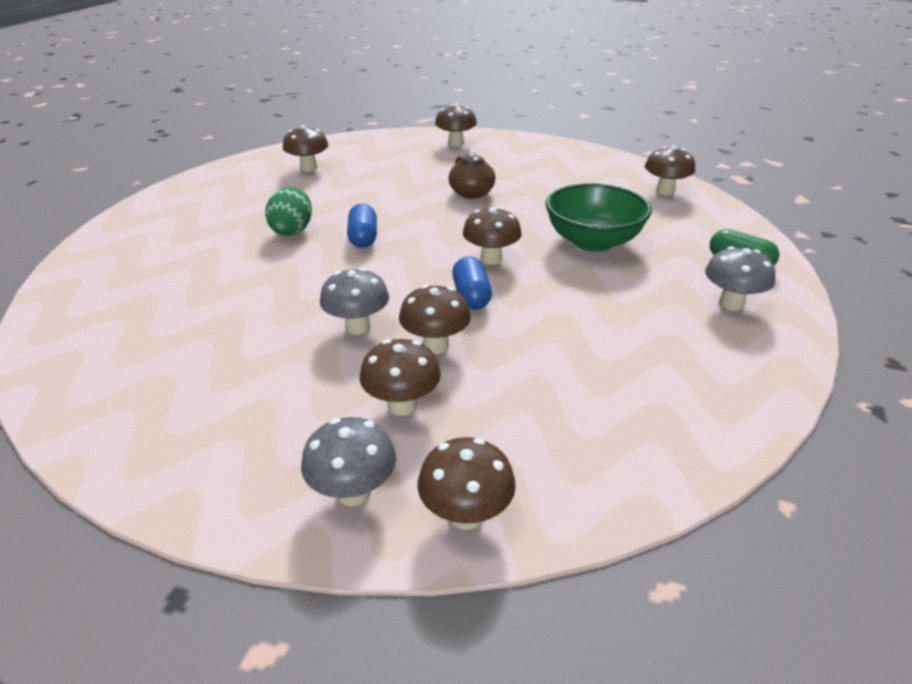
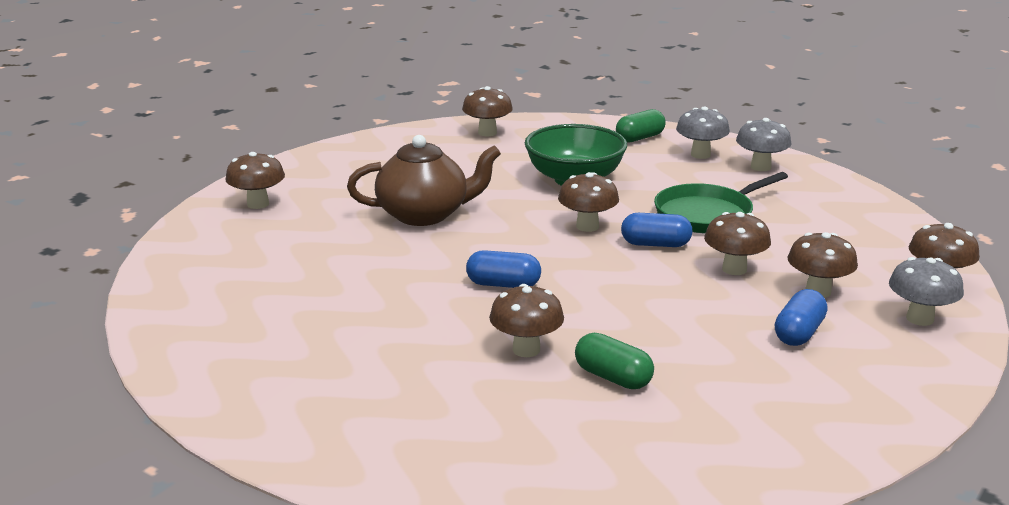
camera: 75 degrees left, 10 degrees down
(218, 299) = (613, 377): none -> green capsule
(293, 230) = (456, 326): green egg -> none
(303, 394) = (799, 333): none -> blue capsule
(308, 168) = (249, 307): brown mushroom -> brown mushroom (526, 349)
(358, 327) = (694, 301): grey mushroom -> grey mushroom (760, 167)
(472, 193) = (424, 215): brown teapot -> brown teapot, size x1.59
(562, 320) = (707, 215): none -> green pan

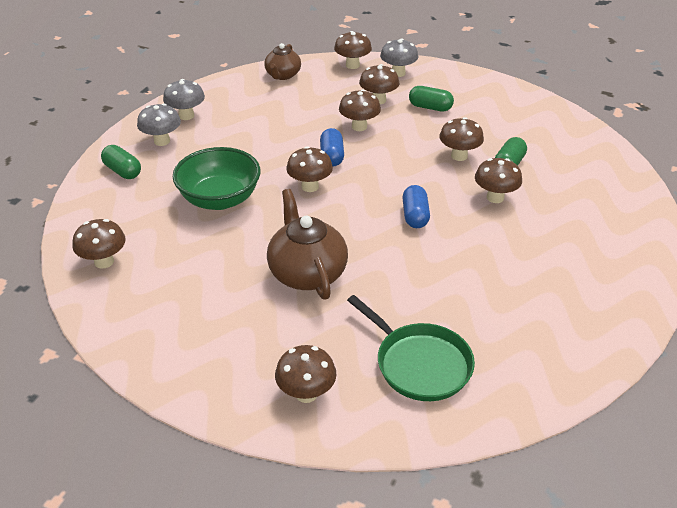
camera: 100 degrees left, 15 degrees up
(644, 337) = (459, 156): none -> brown mushroom
(707, 215) = (278, 137): green pan -> green pan (420, 364)
(799, 333) = (430, 107): blue capsule -> green capsule
(886, 227) = (283, 75): none -> brown teapot

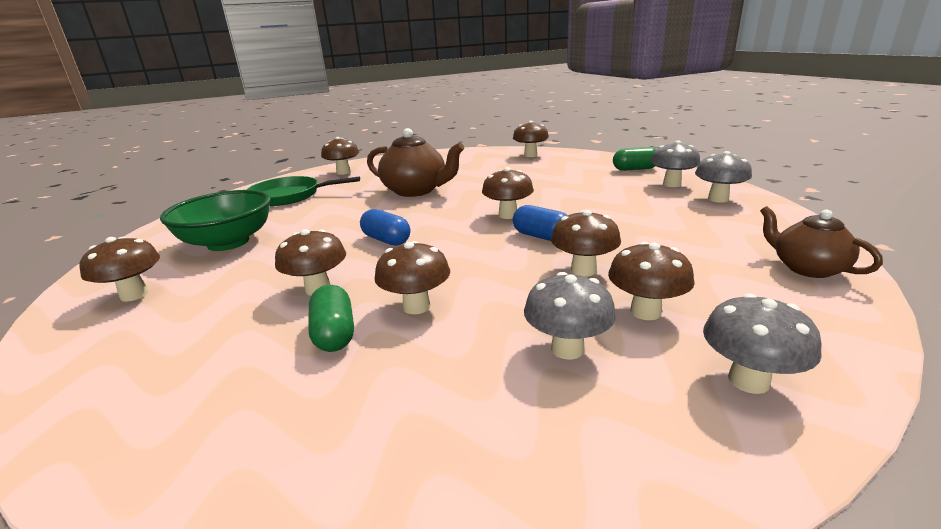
camera: 135 degrees right, 15 degrees down
(220, 199) = (546, 186): green bowl -> green bowl (228, 242)
(352, 65) = (823, 342): brown mushroom -> brown mushroom (134, 295)
(430, 107) = (567, 349): green capsule -> grey mushroom

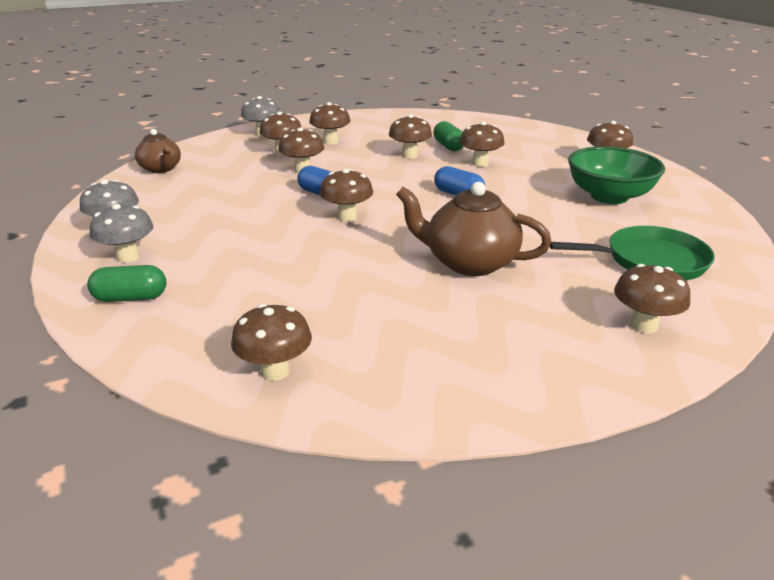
camera: 175 degrees right, 5 degrees up
(567, 349) = (330, 141): grey mushroom -> brown mushroom

